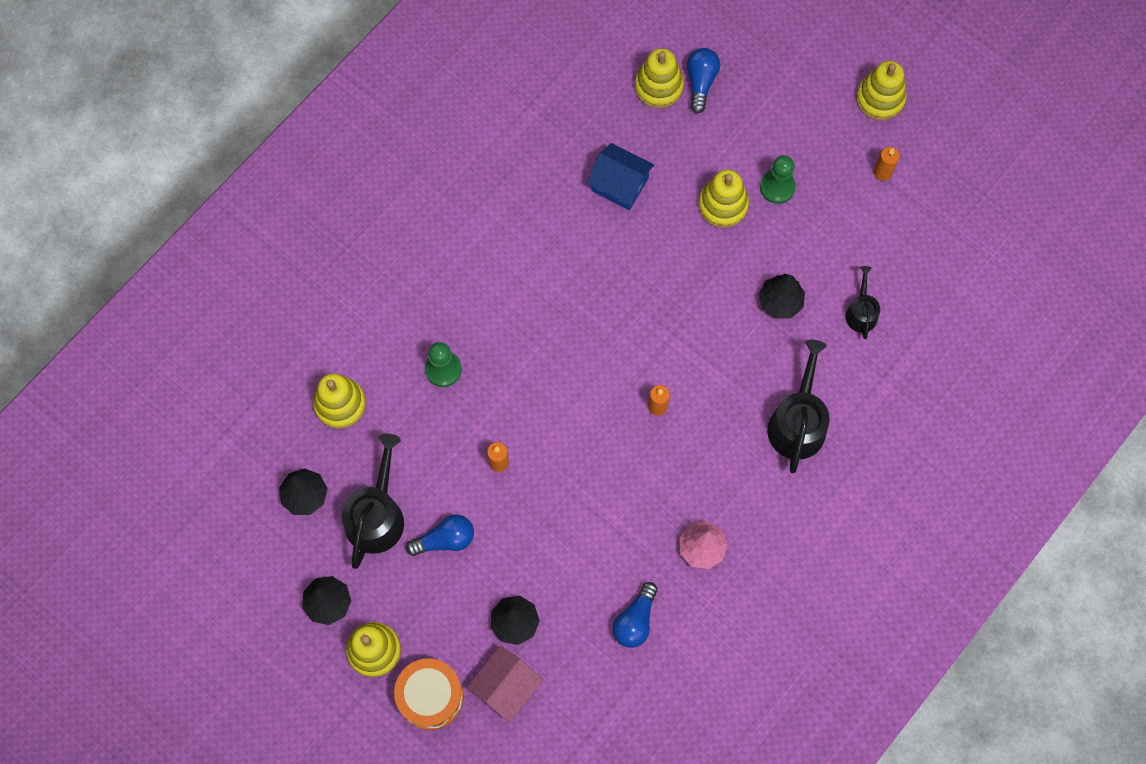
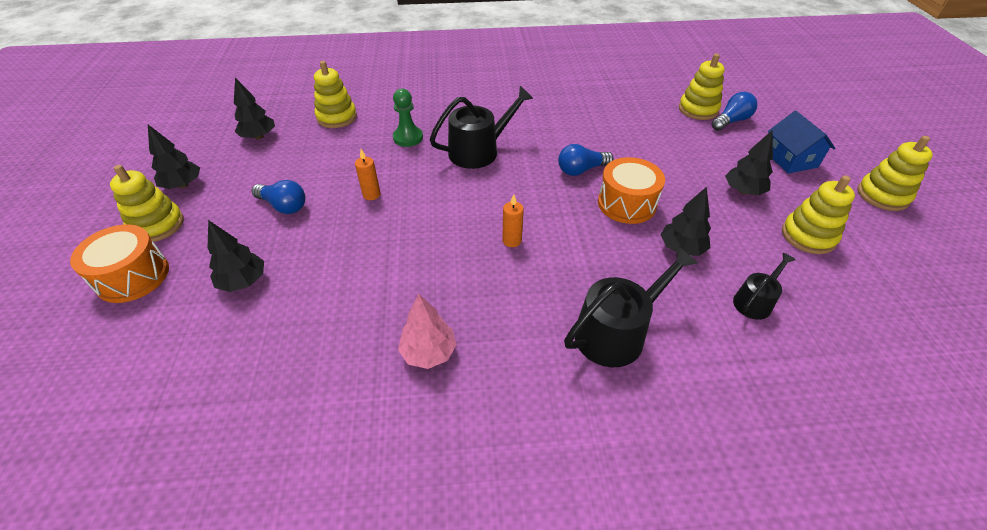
camera: 45 degrees right, 25 degrees down
(377, 515) = (273, 168): black watering can -> black watering can (479, 151)
(505, 687) = (173, 314): pink house -> none
(620, 184) = (622, 130): blue house -> blue house (790, 159)
(635, 620) = (312, 356): blue light bulb -> blue light bulb (581, 170)
(703, 286) = (626, 203): none -> orange drum
(723, 205) = (687, 176): yellow stacking toy -> yellow stacking toy (808, 236)
(777, 187) = (743, 191): green pawn -> black tree
(882, 172) = (852, 233): orange candle -> none

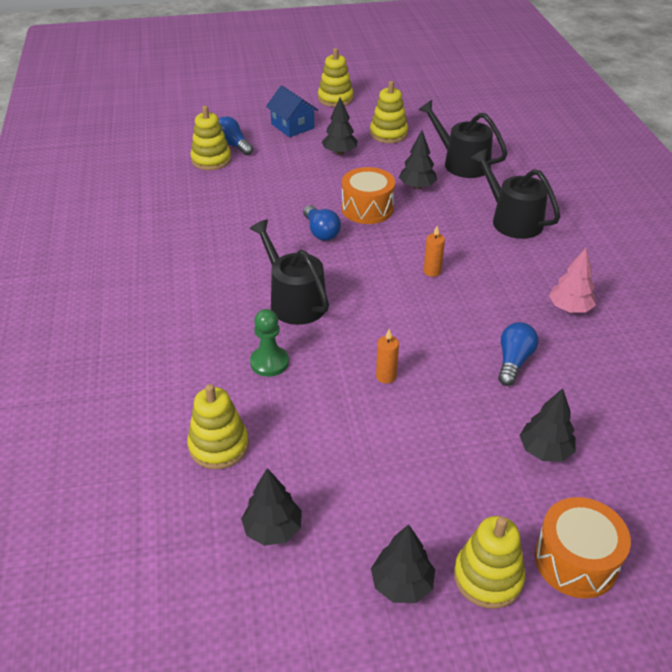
camera: 95 degrees left, 5 degrees down
(284, 206) = (421, 451): blue light bulb -> blue light bulb (513, 361)
(754, 301) = (461, 163): black watering can -> black watering can, size x1.79
(790, 159) = (292, 126): blue house -> blue house turned 75 degrees clockwise

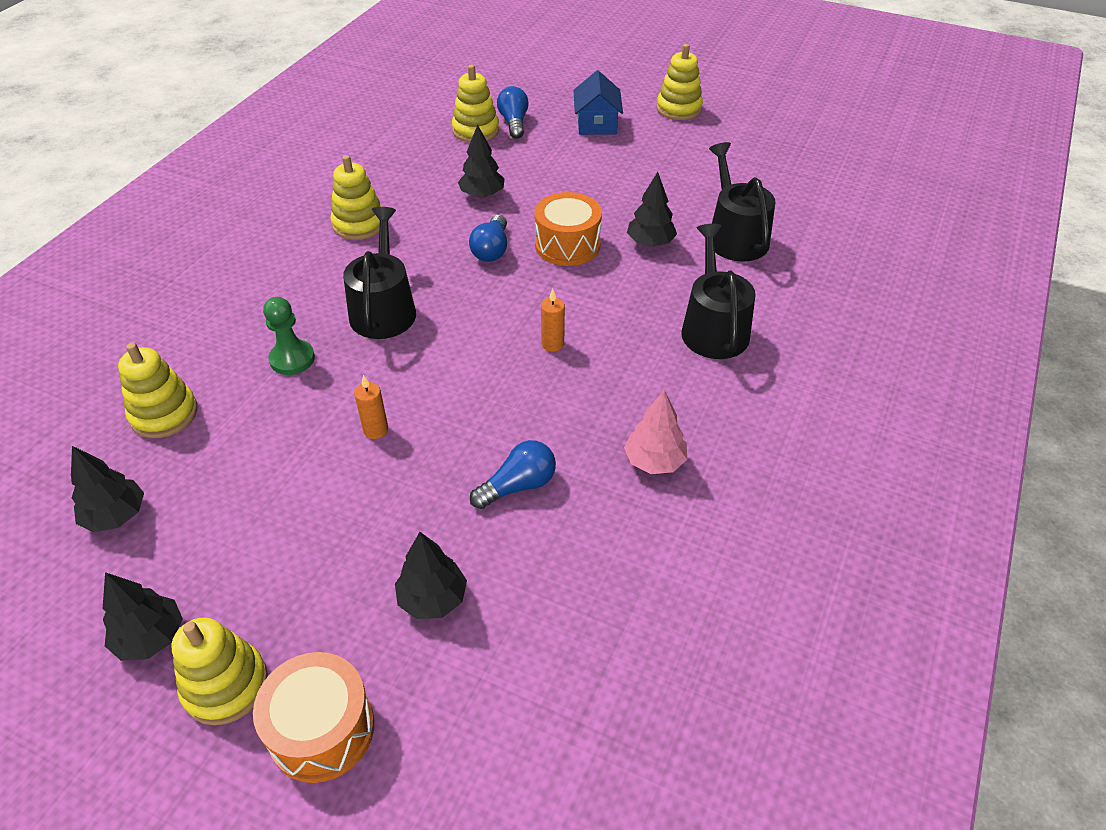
camera: 35 degrees right, 5 degrees up
(339, 152) = (612, 171): black tree -> black tree (482, 194)
(388, 134) = (690, 170): yellow stacking toy -> yellow stacking toy (359, 224)

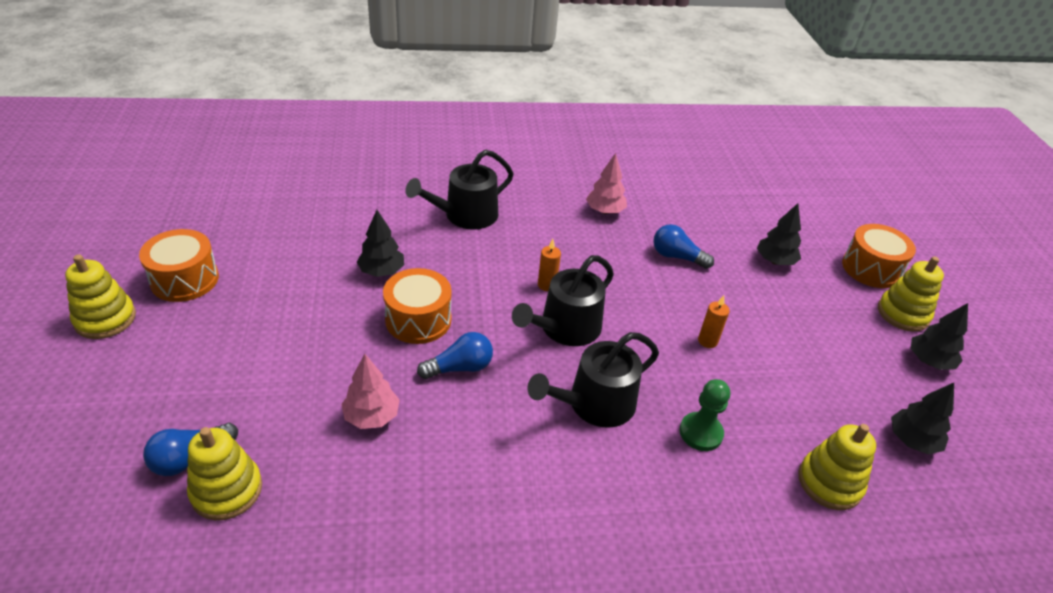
camera: 125 degrees left, 5 degrees down
(359, 224) = (492, 500): yellow stacking toy -> none
(482, 194) = (371, 416): black tree -> pink tree
(596, 124) = (166, 376): blue house -> none
(706, 144) = (185, 279): none -> orange drum
(735, 236) = (342, 229): black watering can -> black watering can (565, 328)

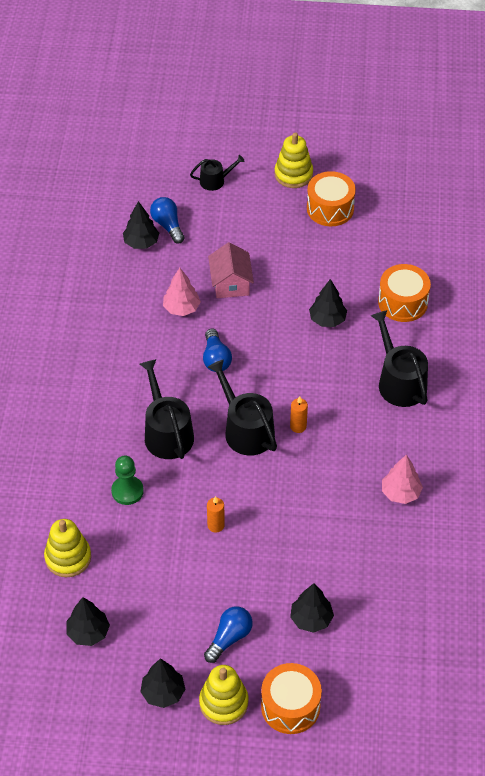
camera: 105 degrees right, 10 degrees up
(94, 407) = (215, 181): none -> black watering can
(226, 490) = (141, 242): yellow stacking toy -> black tree
(321, 366) = (231, 283): none -> pink house
(418, 320) = (269, 338): orange drum -> orange drum (402, 302)
(677, 257) = (325, 535): blue light bulb -> blue light bulb (229, 638)

